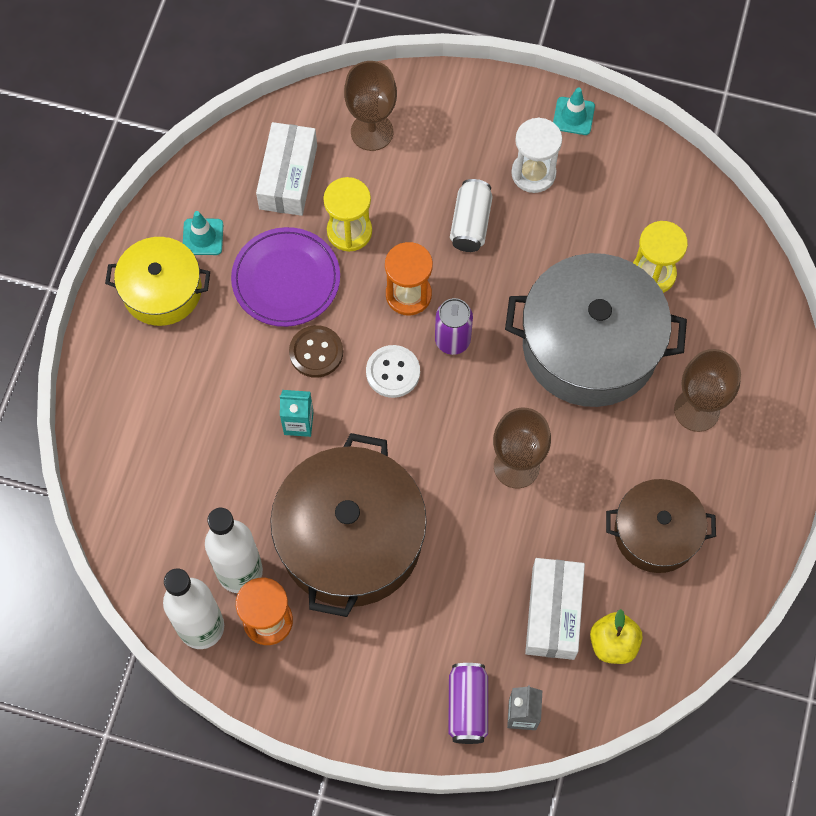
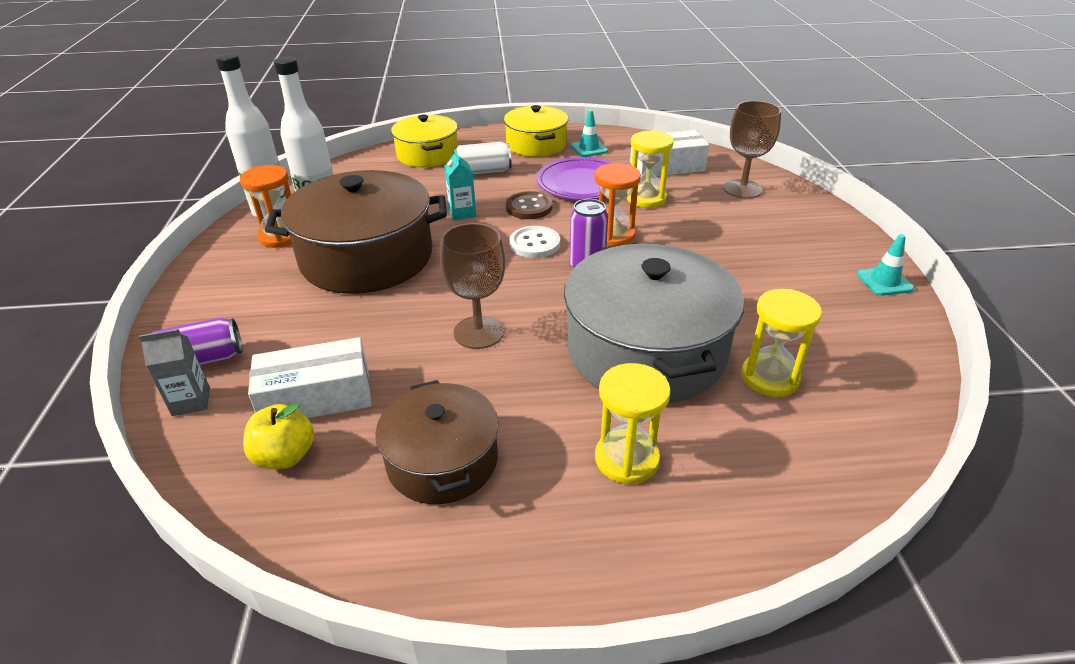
camera: 70 degrees right, 30 degrees down
(129, 423) = (427, 155): none -> yellow pot
(470, 223) = (710, 250): white can -> white can (483, 171)
(533, 173) = (797, 272): white hourglass -> none
(697, 410) = (626, 459): brown goblet -> yellow hourglass

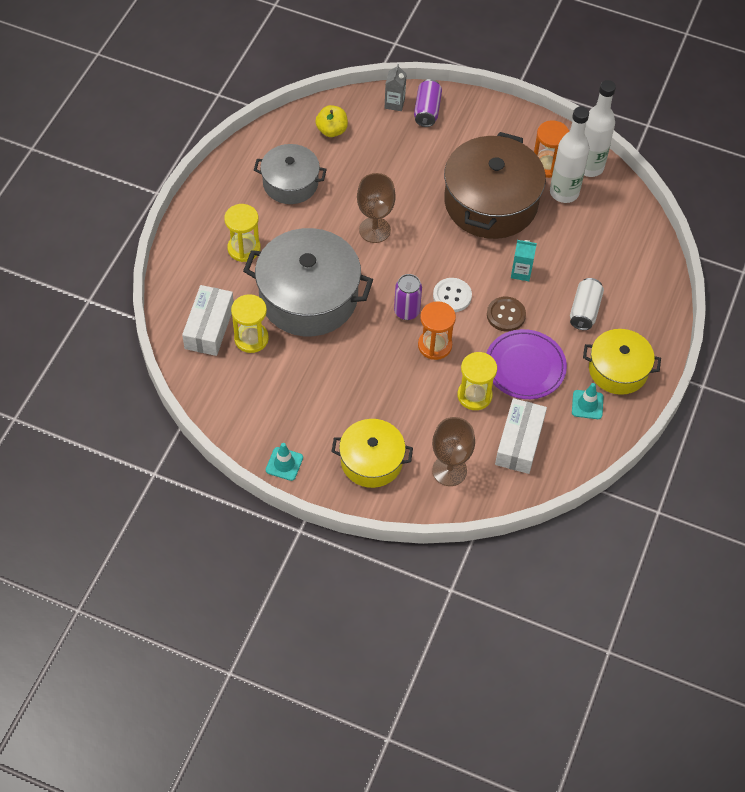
camera: 115 degrees right, 20 degrees up
(316, 397) = (366, 149): white box -> white box (209, 327)
(427, 155) = (639, 285): yellow pot -> yellow pot (371, 461)
(442, 460) = (290, 183): brown pot -> grey pot

